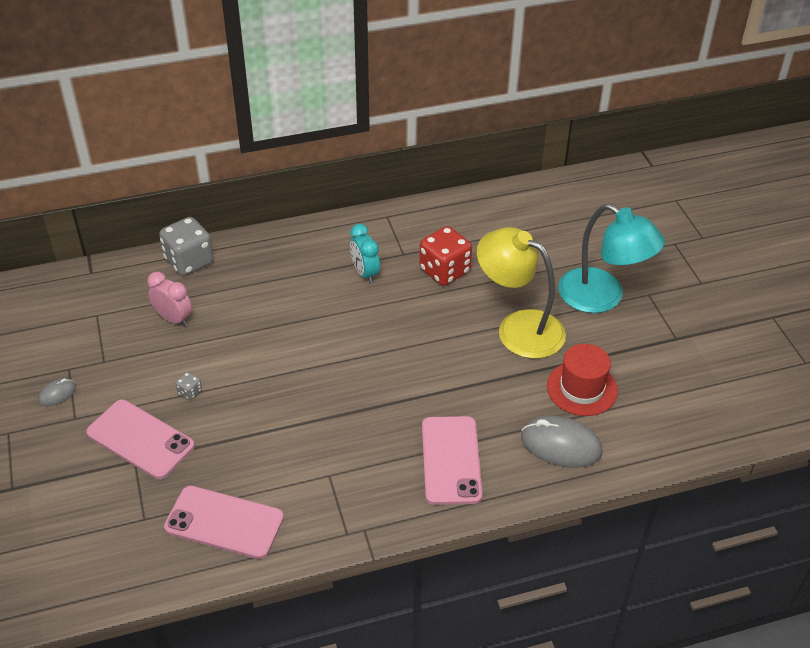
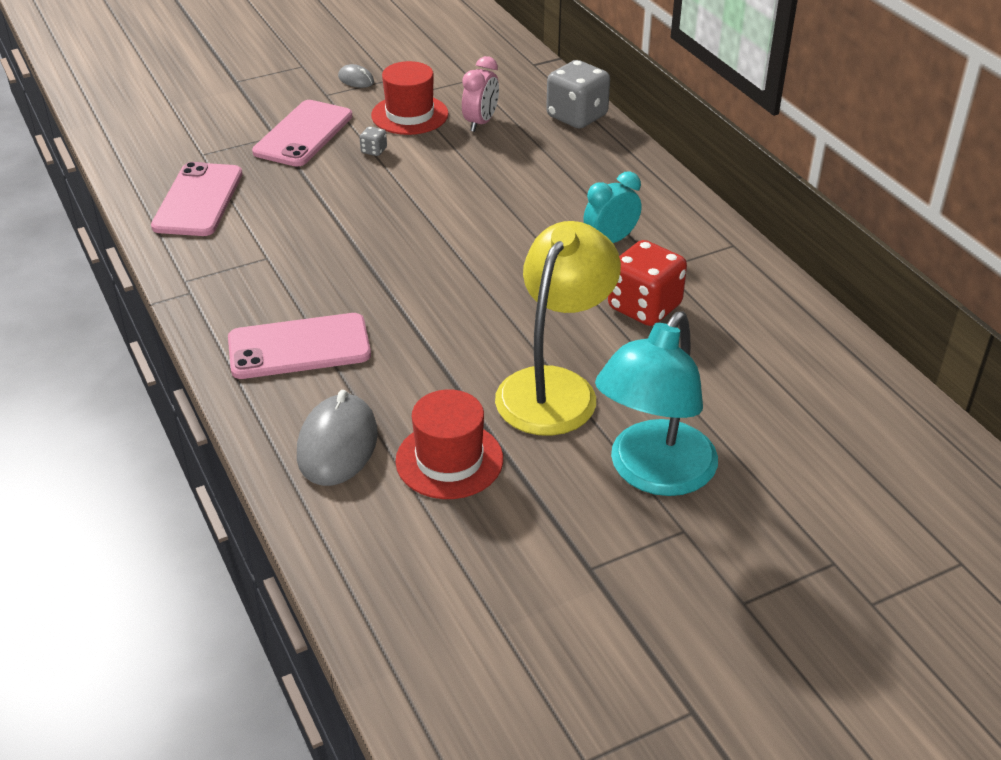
camera: 80 degrees right, 5 degrees down
(139, 362) = (409, 115): none -> red hat

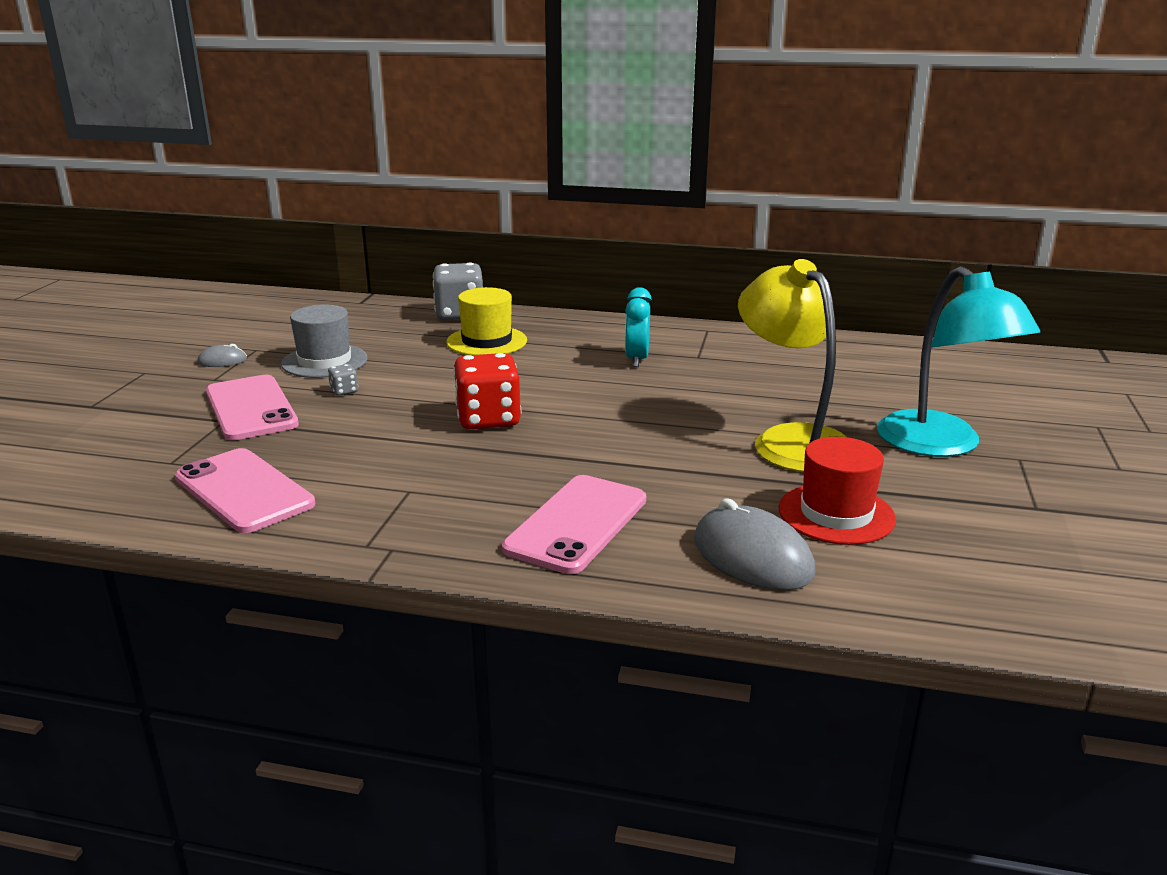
camera: 50 degrees left, 15 degrees down
(409, 115) = (324, 361): red hat -> grey hat
(481, 123) = (396, 343): pink clock -> none
(542, 156) = (486, 341): none -> yellow hat
(644, 307) = (736, 378): red dice -> red dice (488, 419)

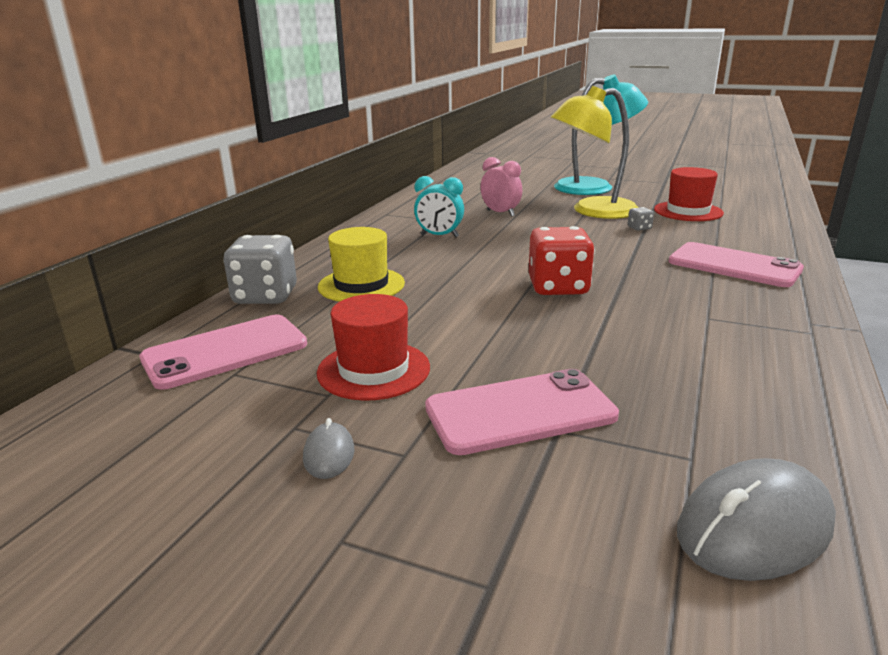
camera: 80 degrees left, 0 degrees up
(244, 491) = (745, 397): pink phone -> pink phone (225, 351)
(324, 361) = (374, 370): grey hat -> red hat
(344, 391) = (477, 354): grey dice -> grey dice (639, 228)
(744, 385) = (500, 213): none -> pink clock
(752, 557) = (749, 230): grey mouse -> grey mouse (753, 527)

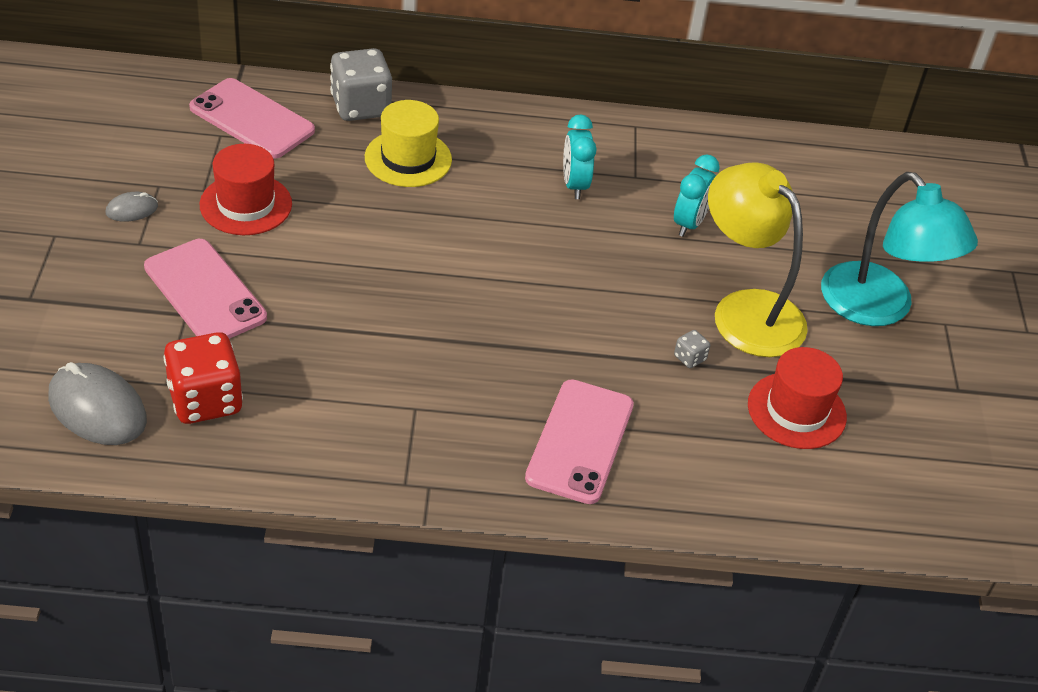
camera: 65 degrees right, 20 degrees up
(500, 213) = (689, 224): pink clock -> turquoise clock
(558, 287) = (454, 295): red dice -> red dice (205, 400)

